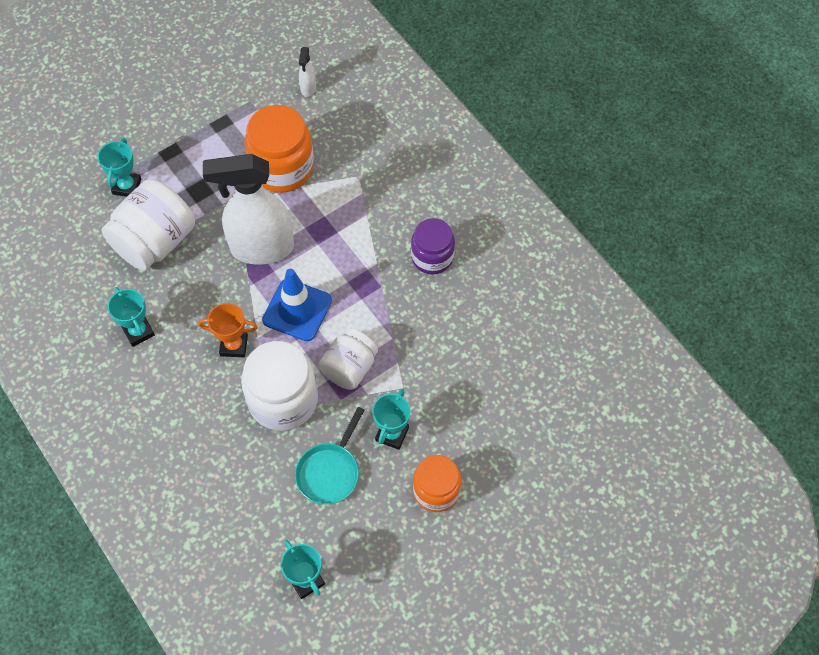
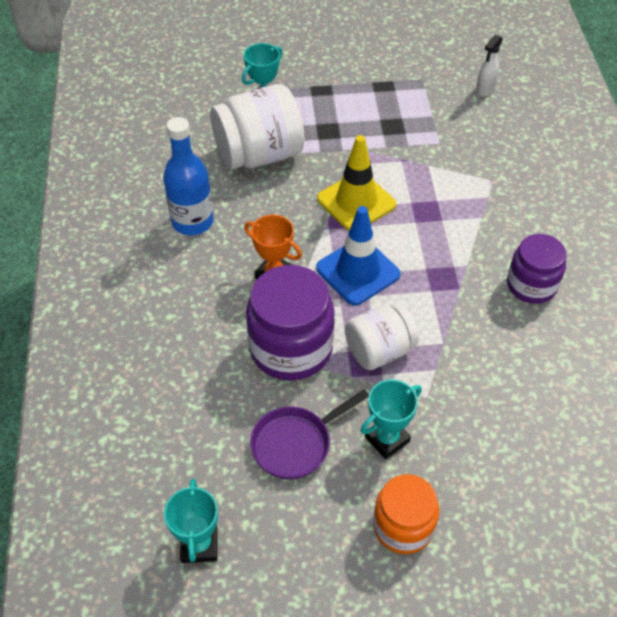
camera: 30 degrees right, 10 degrees down
(138, 331) = (192, 221): turquoise trophy -> blue bottle
(261, 248) = (356, 202): white spray bottle -> yellow traffic cone
(282, 168) = (419, 143): orange jar -> none
(283, 400) = (291, 348): white jar -> purple jar
(330, 472) = (295, 443): turquoise pan -> purple pan

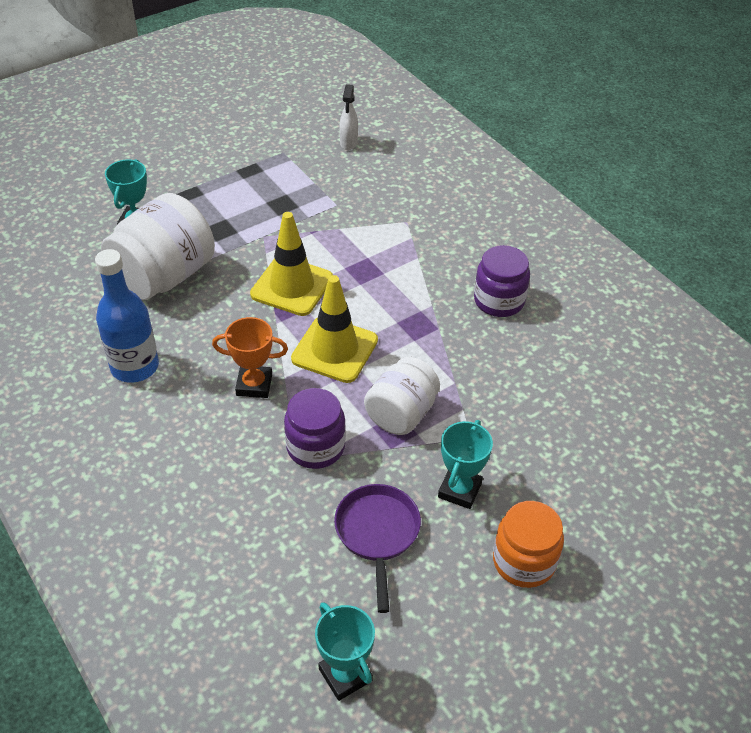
camera: 30 degrees left, 5 degrees down
(291, 348) = (315, 447): purple jar -> purple jar, size x0.64
(295, 443) = (377, 533): purple pan -> purple pan turned 150 degrees clockwise
(358, 271) = (334, 350): blue traffic cone -> yellow traffic cone

